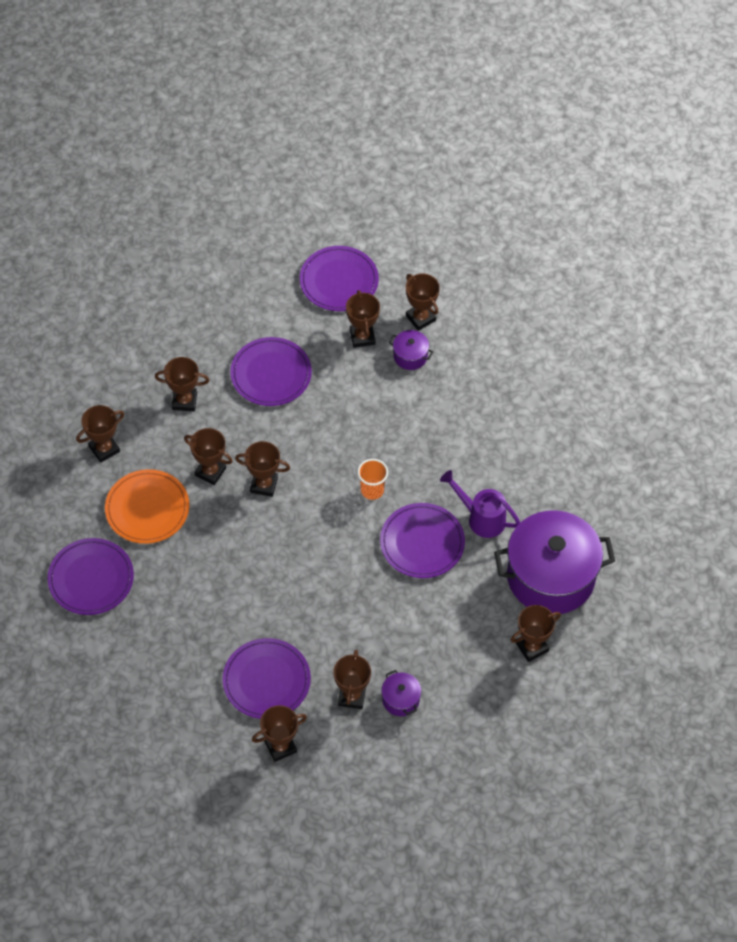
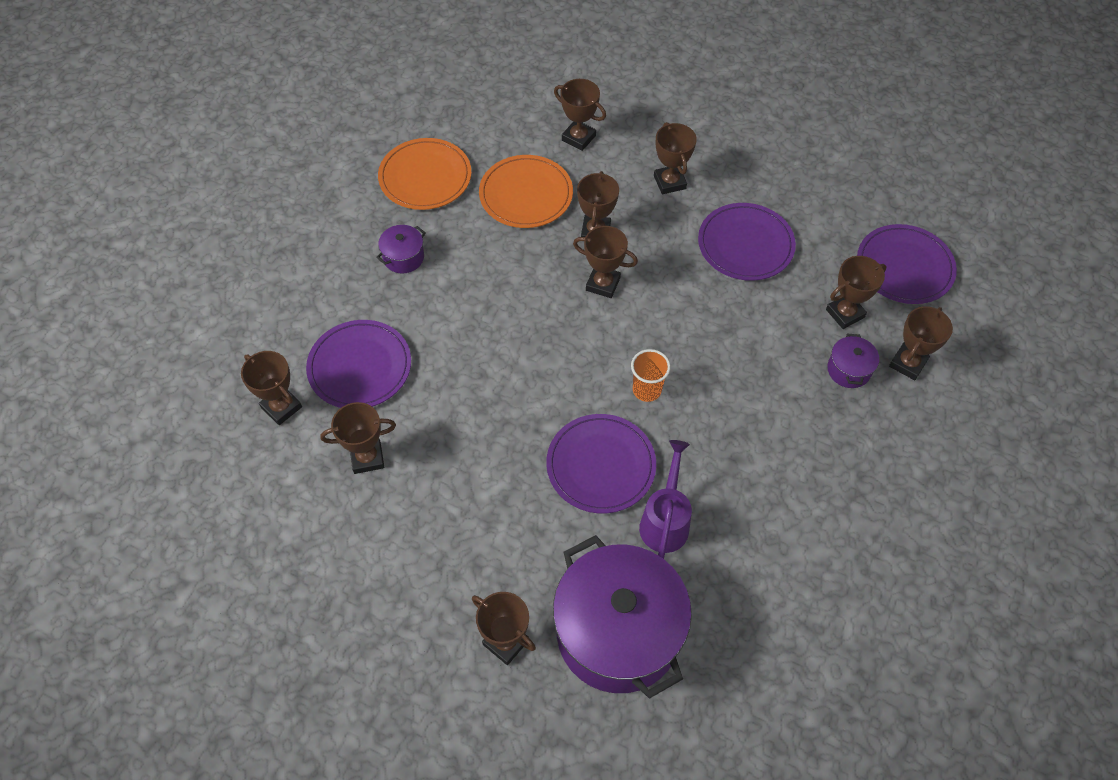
camera: 70 degrees right, 0 degrees up
(91, 578) = (425, 177): purple plate -> orange plate
(264, 485) = (603, 284): brown trophy -> brown trophy turned 60 degrees counterclockwise
(400, 699) = (380, 511): purple pot -> purple pot (403, 257)

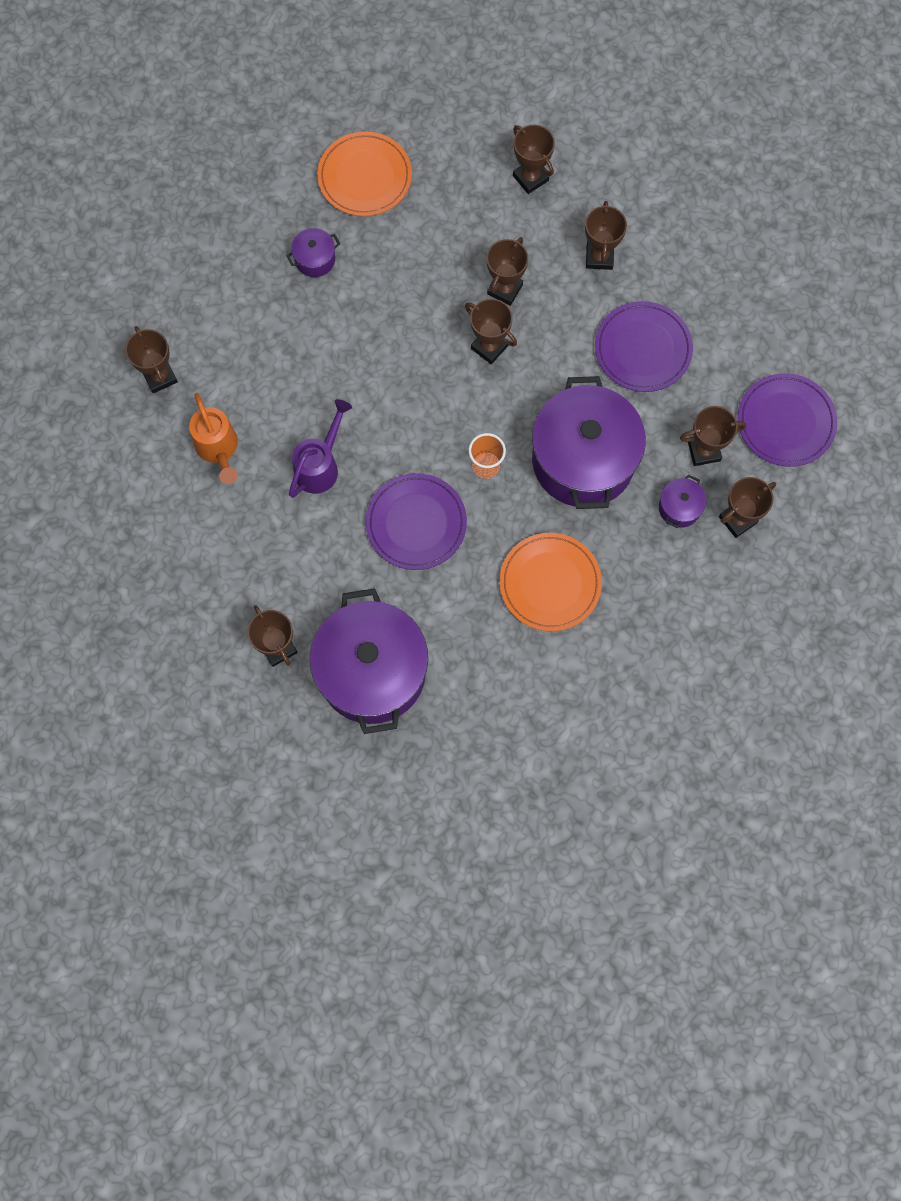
camera: 20 degrees right, 15 degrees up
(360, 367) = (239, 359): purple plate -> none
(367, 458) = (218, 449): brown trophy -> orange watering can
(526, 194) = (454, 227): orange plate -> orange plate (550, 583)
(665, 521) = (451, 591): purple watering can -> purple watering can (320, 466)
(737, 356) = (583, 460): none -> purple pot

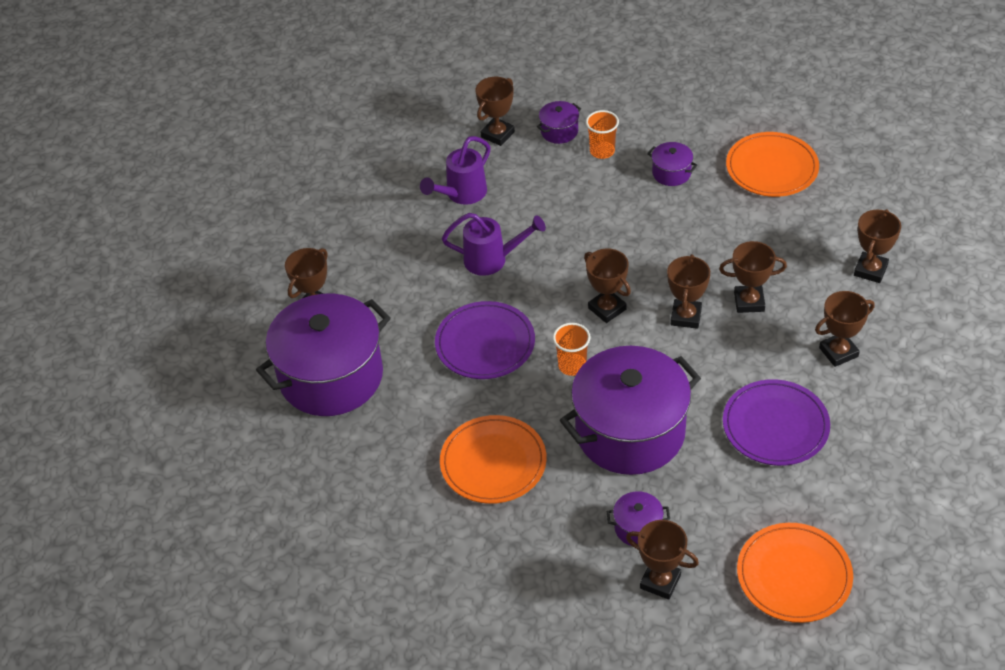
camera: 65 degrees right, 25 degrees down
(194, 321) = (559, 131): none -> purple pot
(218, 449) = (462, 194): orange watering can -> purple watering can
(246, 300) = (602, 151): none -> orange cup
(704, 451) = (710, 521): brown trophy -> brown trophy (607, 309)
(785, 422) = (794, 575): purple plate -> orange plate

